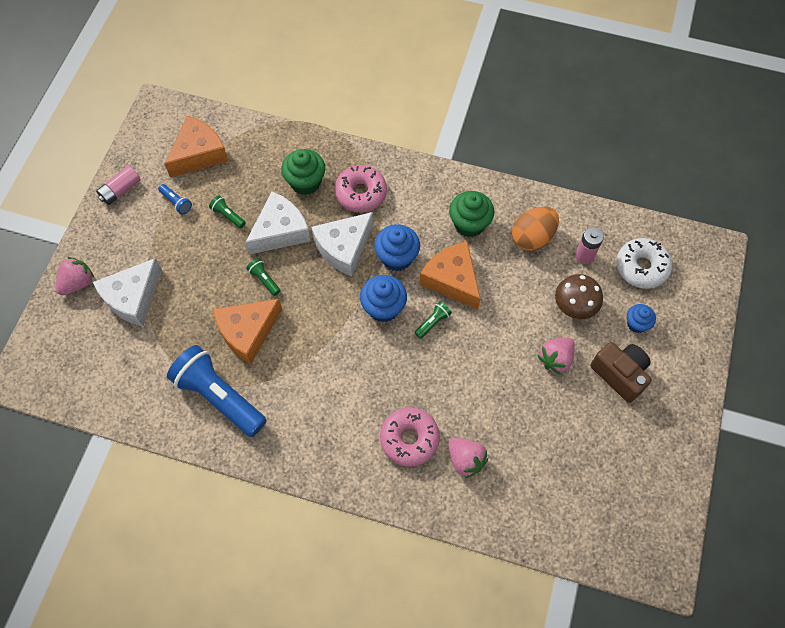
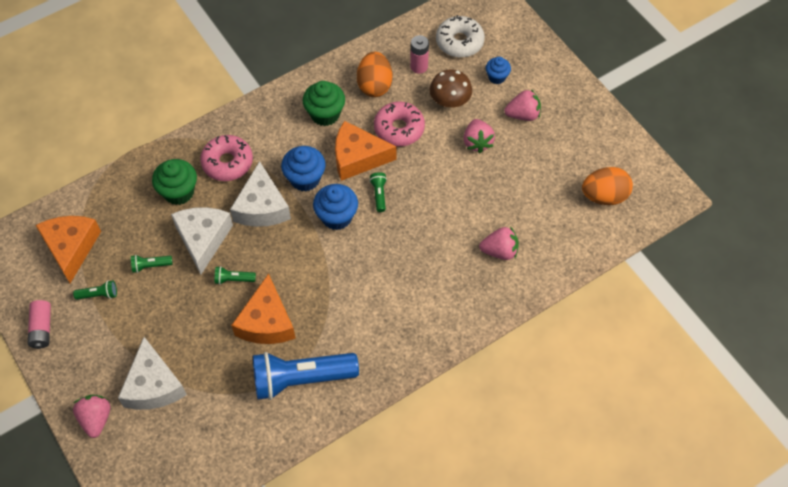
camera: 50 degrees left, 5 degrees down
(176, 202) = (98, 295): blue flashlight -> green flashlight
(409, 439) = (453, 275): pink donut -> pink donut (399, 129)
(603, 508) = (604, 196): none -> orange egg
(619, 374) = (523, 115): brown camera -> pink strawberry

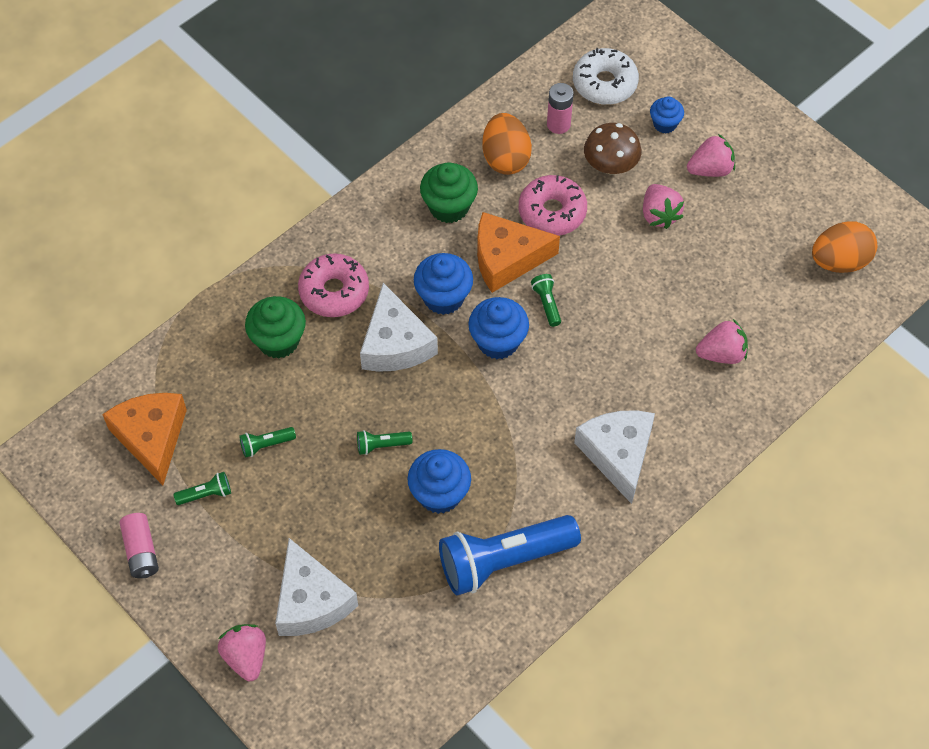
camera: 10 degrees left, 0 degrees up
(203, 239) = (327, 398): white cheese -> white cheese (618, 454)
(266, 322) = (439, 494): orange cheese -> blue cupcake

